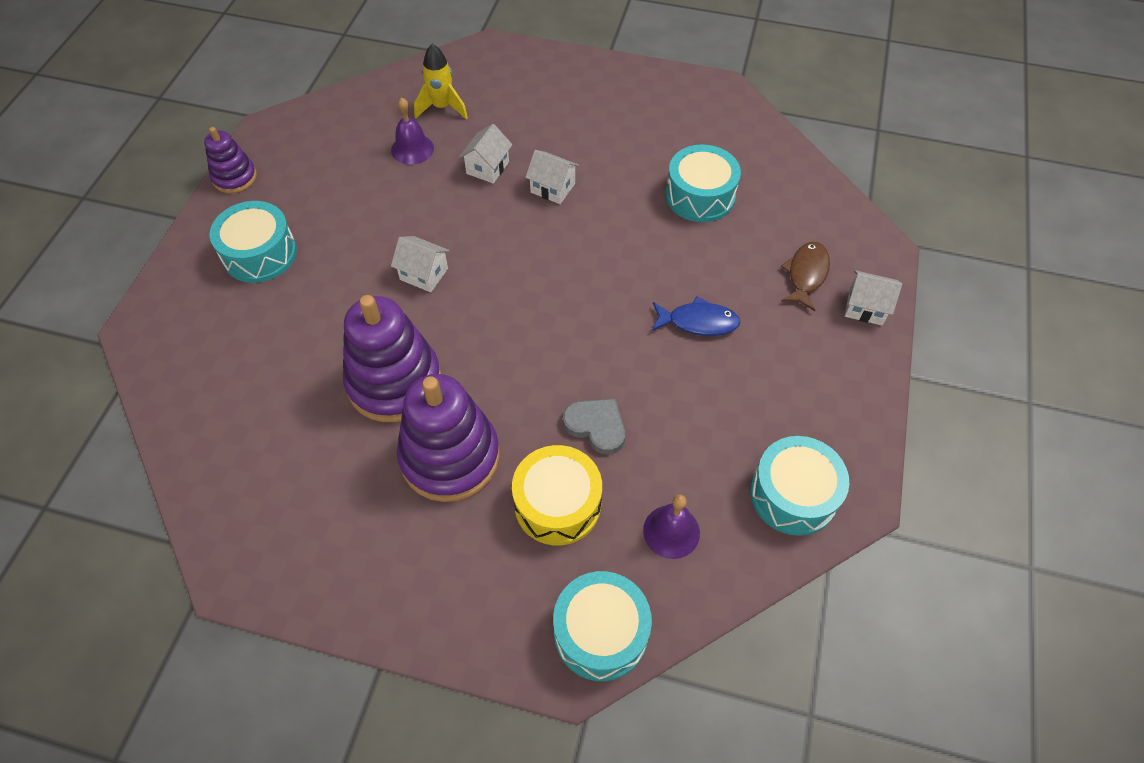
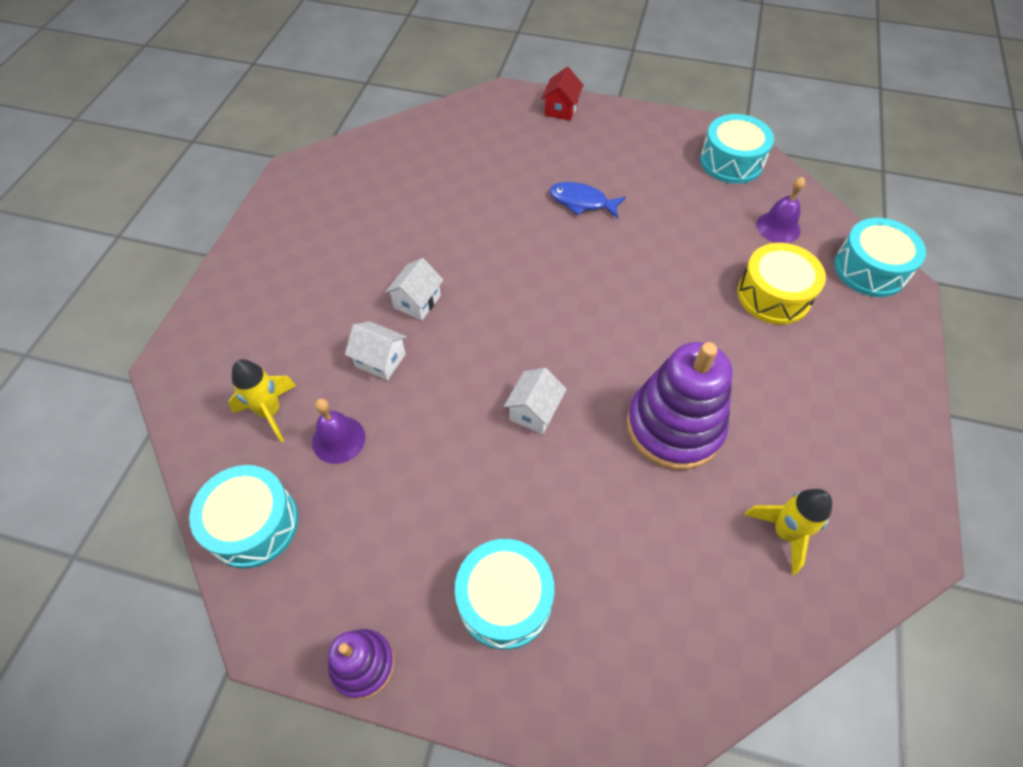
camera: 90 degrees left, 0 degrees up
(271, 459) = (784, 533): none -> yellow rocket
(450, 457) = (747, 373): purple stacking toy -> none
(596, 426) = (696, 270): grey heart -> none
(698, 322) = (582, 202): blue fish -> blue fish turned 75 degrees counterclockwise
(700, 196) = (437, 193): turquoise drum -> turquoise drum (253, 524)
(806, 274) = (529, 136): brown fish -> none
(865, 307) = (561, 109): white house -> red house

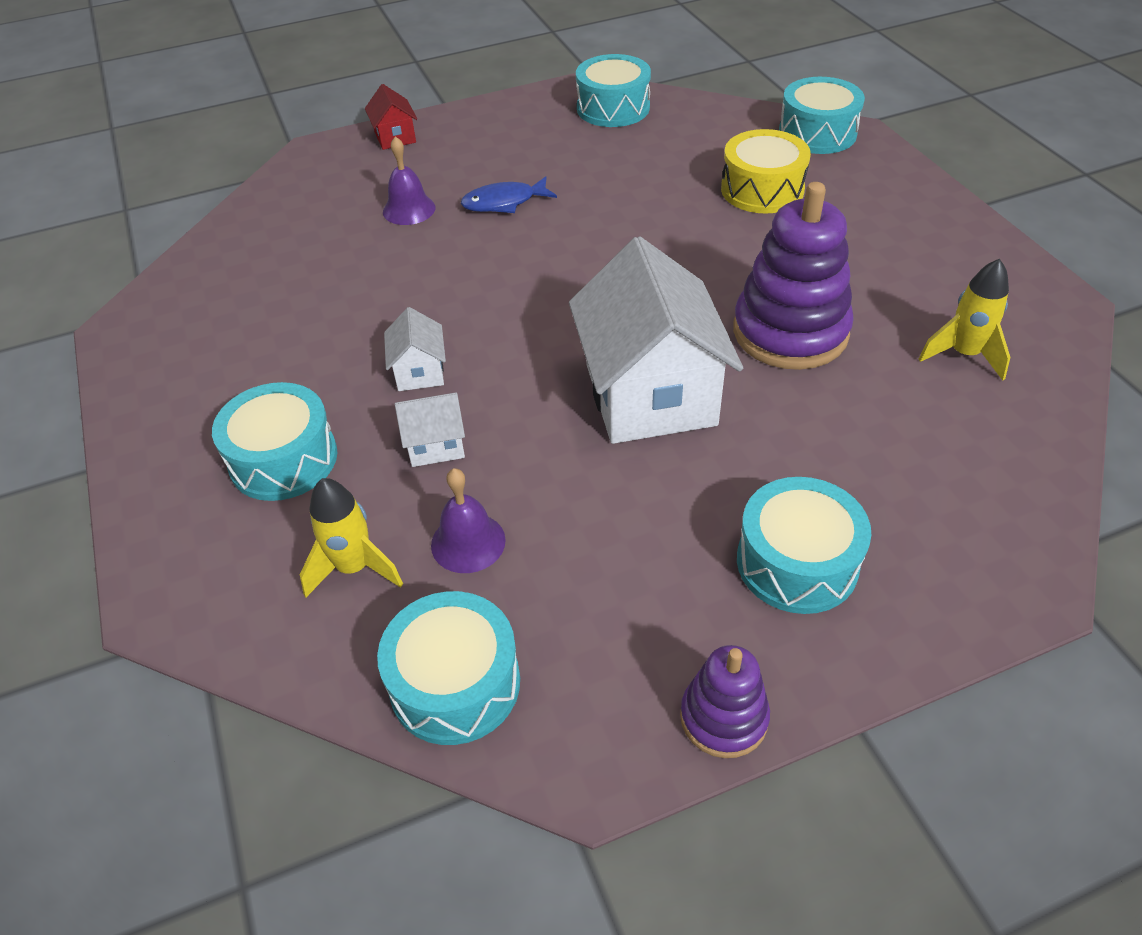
camera: 35 degrees left, 10 degrees down
(297, 314) = (283, 459): none -> turquoise drum
(534, 411) = (650, 394): white house -> white house, size x2.28
(778, 227) = (709, 138): purple bell -> purple bell (409, 209)

